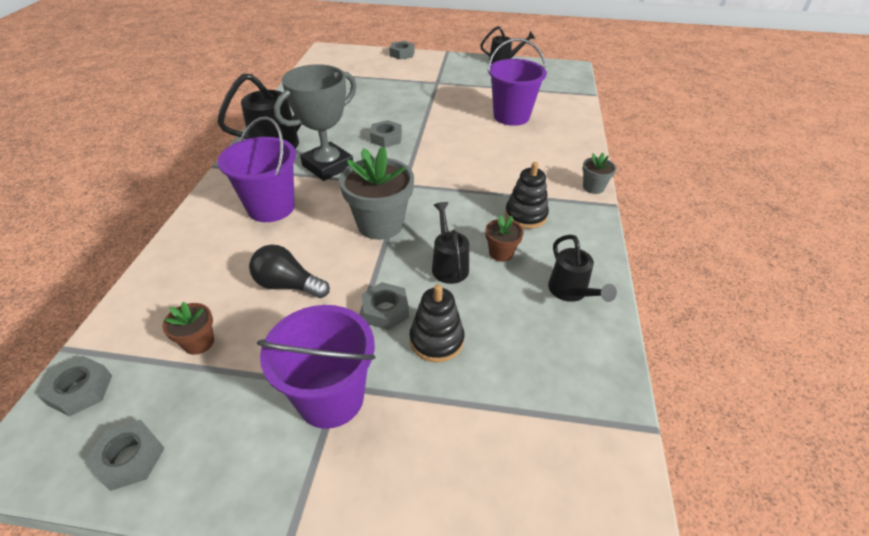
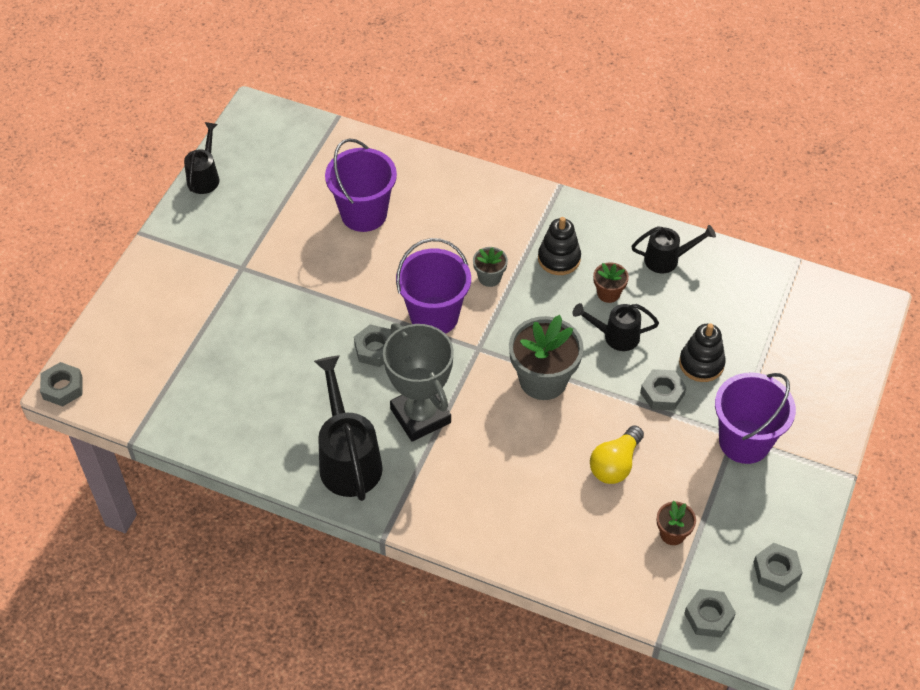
camera: 75 degrees left, 10 degrees up
(271, 207) = (488, 475): purple bucket -> purple bucket (434, 316)
(288, 285) = (615, 464): black light bulb -> yellow light bulb
(402, 54) = (127, 290): grey nut -> grey nut (63, 388)
(593, 187) = (528, 190): grey flower pot -> grey flower pot (489, 277)

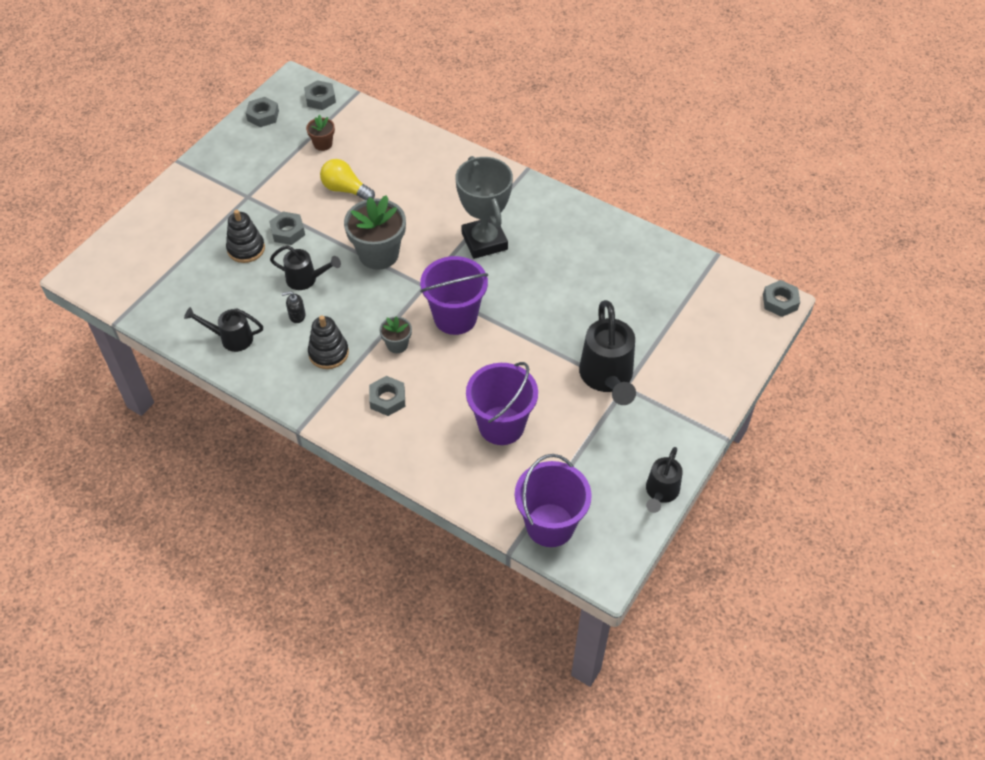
camera: 170 degrees left, 0 degrees up
(348, 459) = (546, 219): black watering can -> black watering can (607, 378)
(375, 349) = (512, 297): grey nut -> grey nut (387, 399)
(608, 293) = (297, 316): brown flower pot -> black soap dispenser
(615, 464) = (345, 189): yellow light bulb -> yellow light bulb turned 105 degrees counterclockwise
(744, 441) = (242, 191): purple bucket -> purple bucket (550, 525)

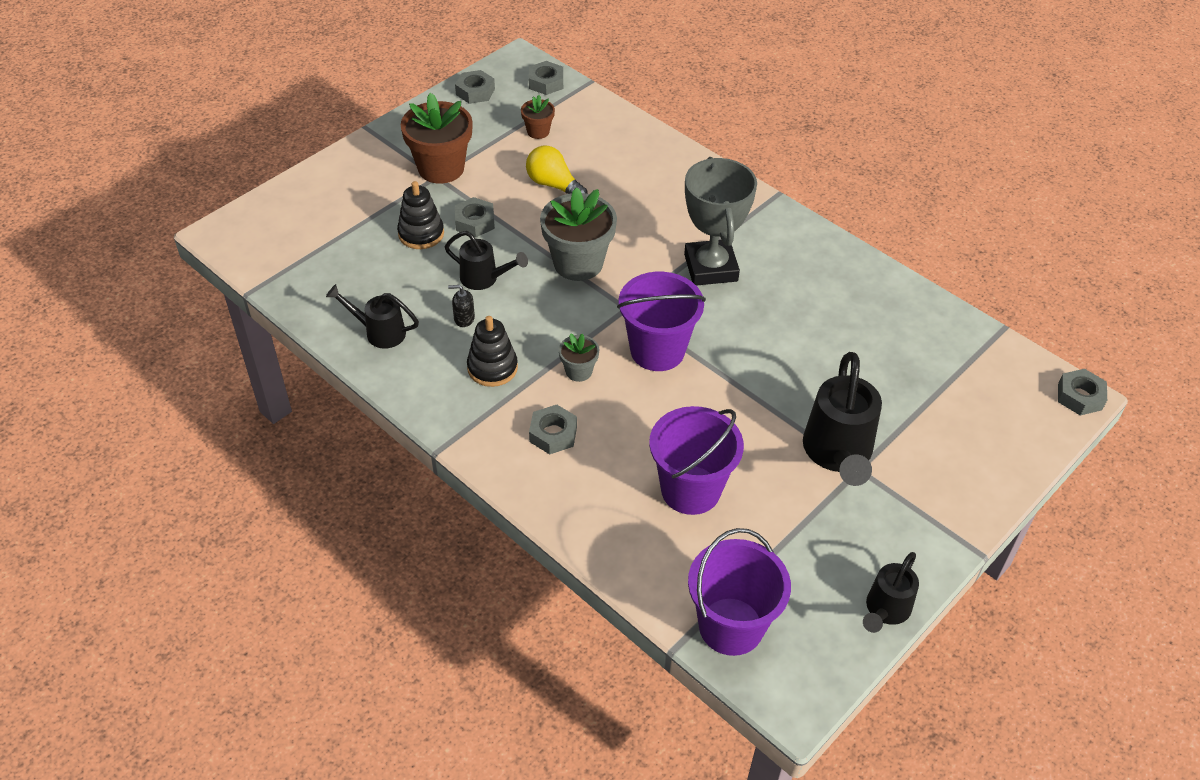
camera: 10 degrees right, 5 degrees down
(249, 189) = (441, 168): none -> brown flower pot

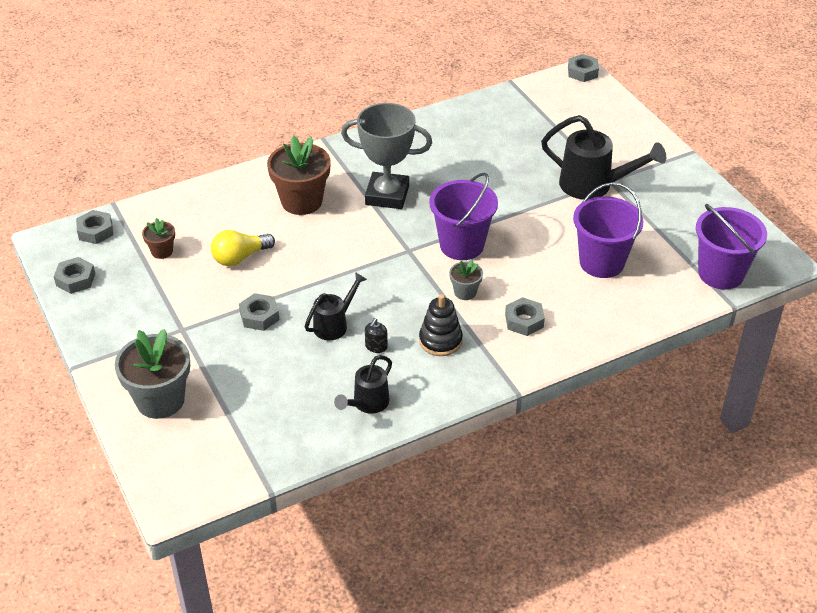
camera: 70 degrees left, 5 degrees down
(421, 234) = (255, 354): black stacking toy -> none
(441, 168) = (172, 324): brown flower pot -> brown flower pot (301, 201)
(578, 263) = (344, 265): grey flower pot -> grey flower pot (160, 400)
(885, 610) = (724, 203): black watering can -> none

